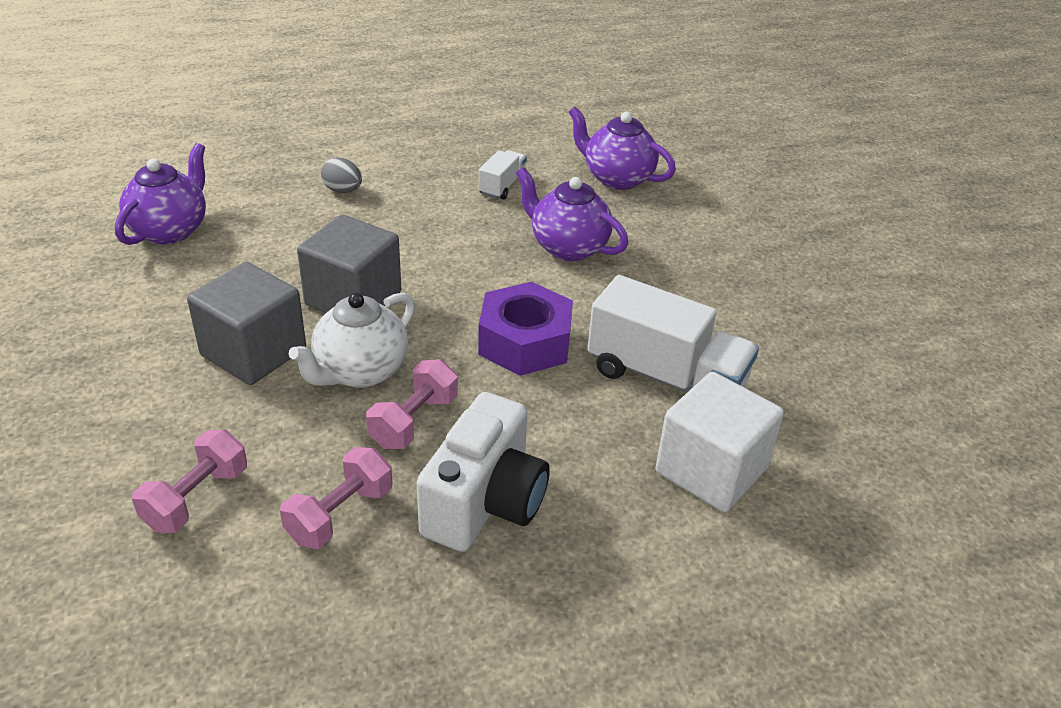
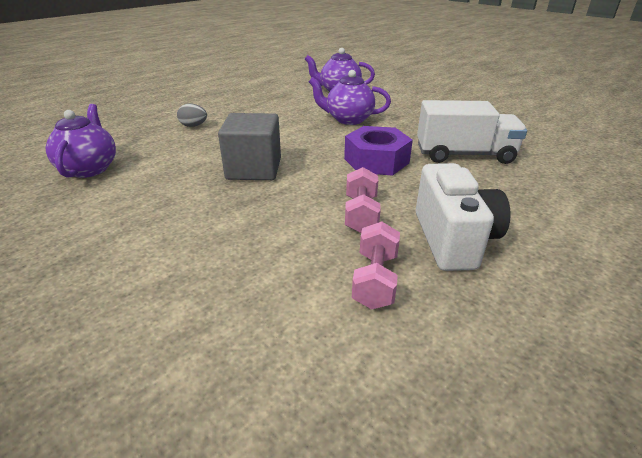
camera: 25 degrees left, 5 degrees down
(196, 498) = (260, 311): pink dumbbell -> none
(253, 352) = (215, 212): grey cube -> none
(360, 371) = (298, 201): white teapot -> none
(502, 186) = (285, 105): white truck -> none
(711, 470) = (539, 184): white cube -> none

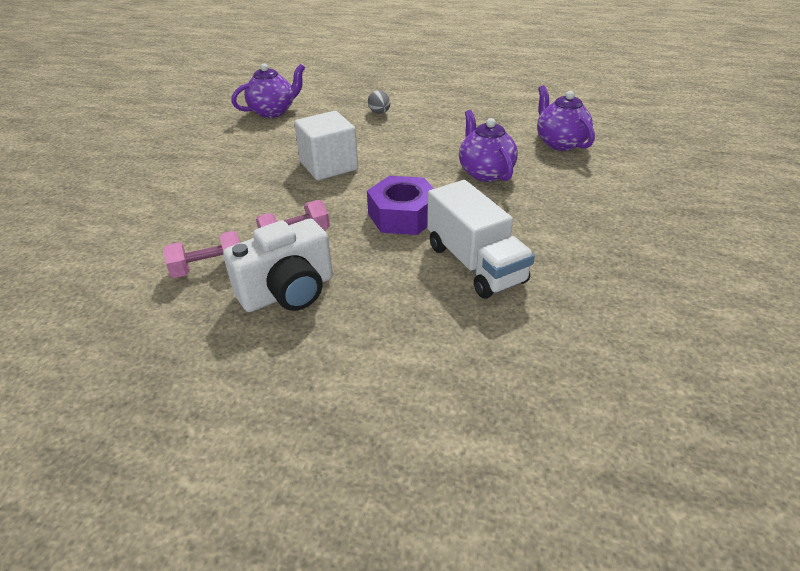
camera: 60 degrees right, 5 degrees up
(254, 169) = (329, 166): grey cube -> white cube

